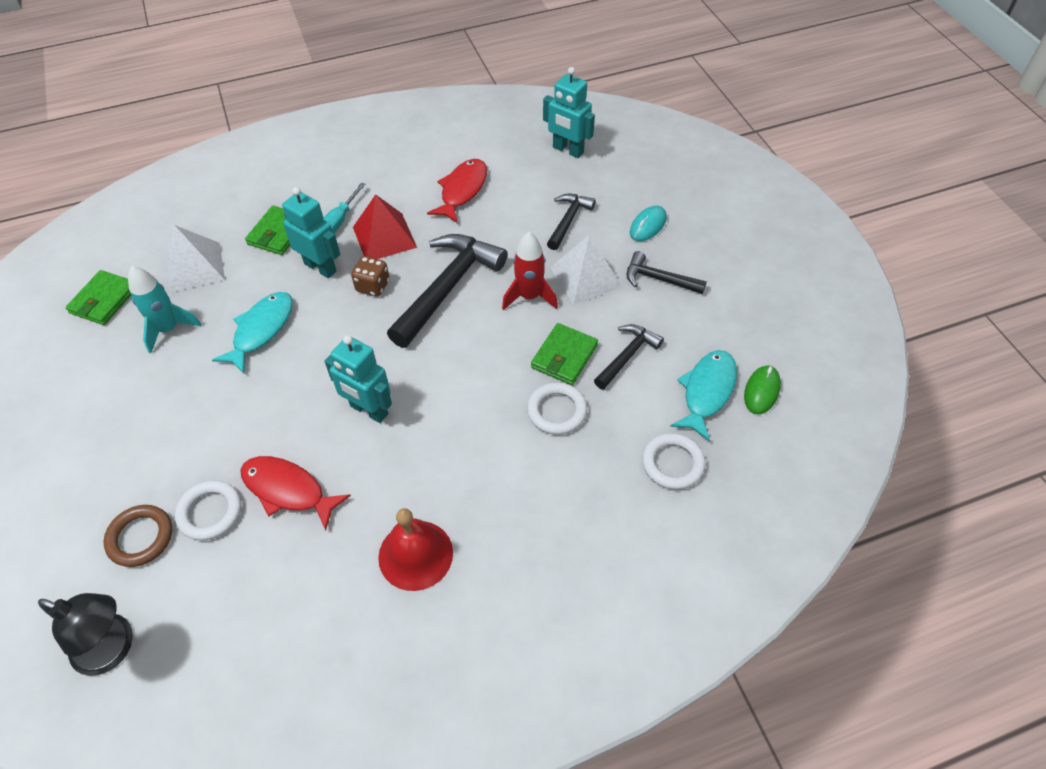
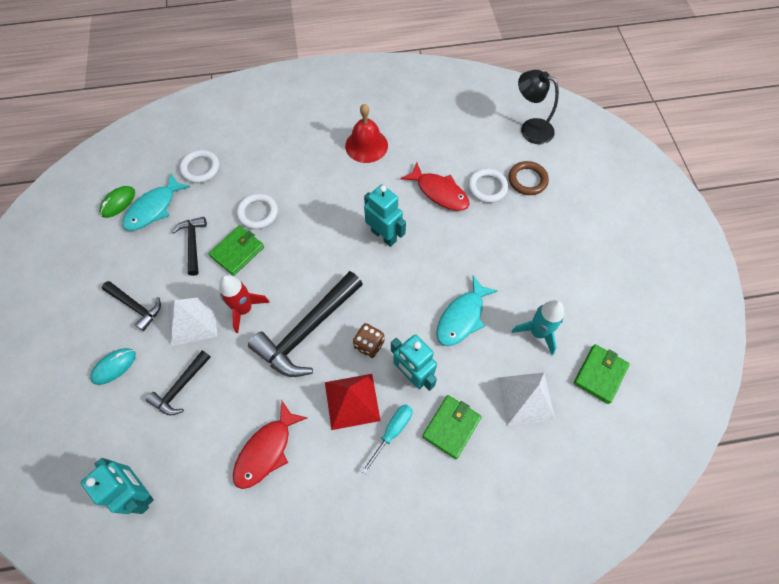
camera: 170 degrees left, 10 degrees up
(627, 356) = (193, 244): black hammer -> black hammer turned 120 degrees clockwise

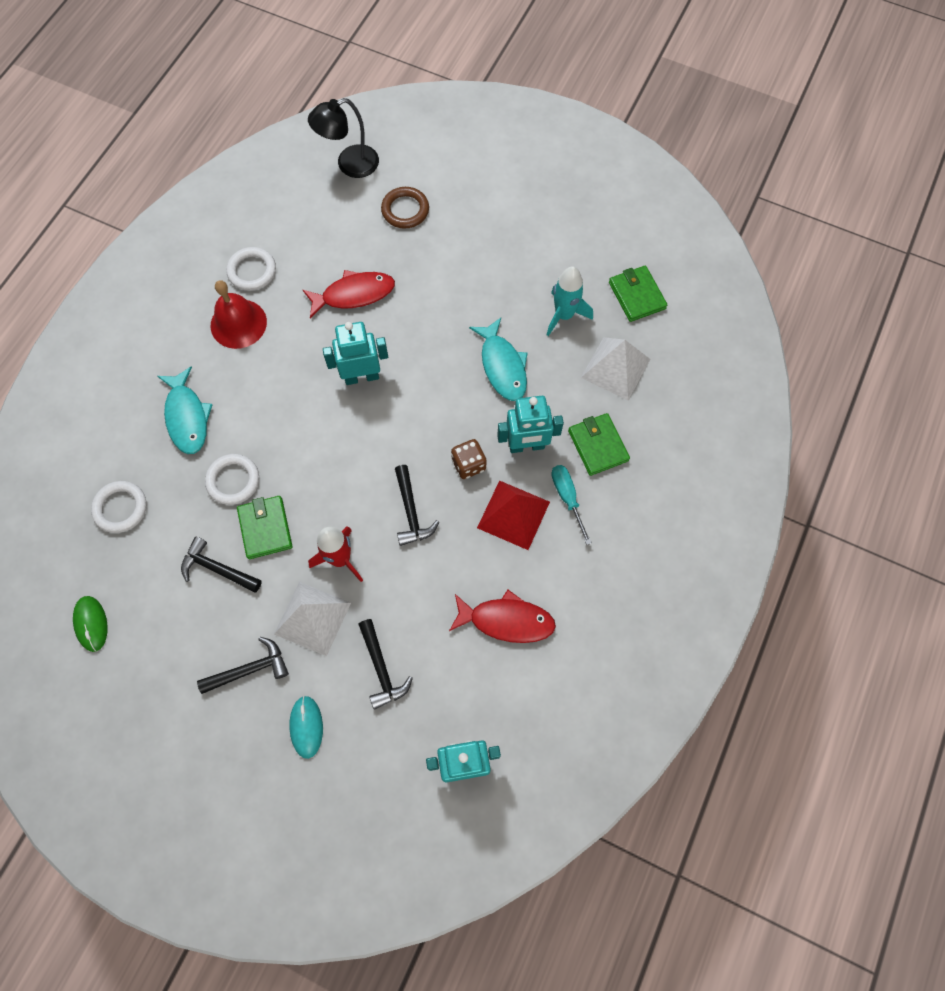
camera: 55 degrees left, 5 degrees up
(154, 208) = (133, 587): turquoise fish -> turquoise fish (187, 417)
(266, 450) = (506, 620): red fish -> red fish turned 60 degrees counterclockwise
(307, 330) = (411, 511): black hammer -> black hammer, size x0.54
(487, 187) = (384, 249): white ring -> white ring (252, 271)

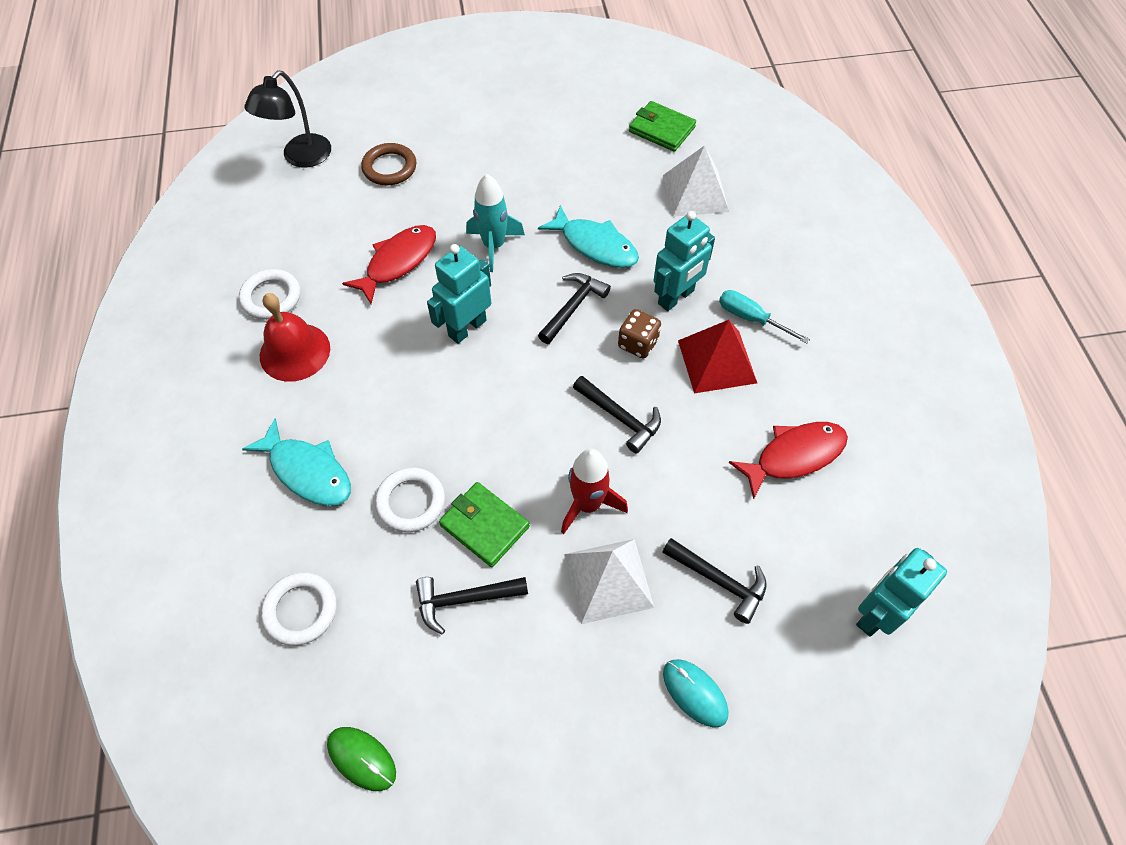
camera: 35 degrees left, 10 degrees down
(249, 669) = (585, 678): black hammer -> black hammer (573, 307)
(564, 315) = (613, 176): turquoise rocket -> turquoise rocket (494, 246)
(598, 446) = (737, 261): green wallet -> none

